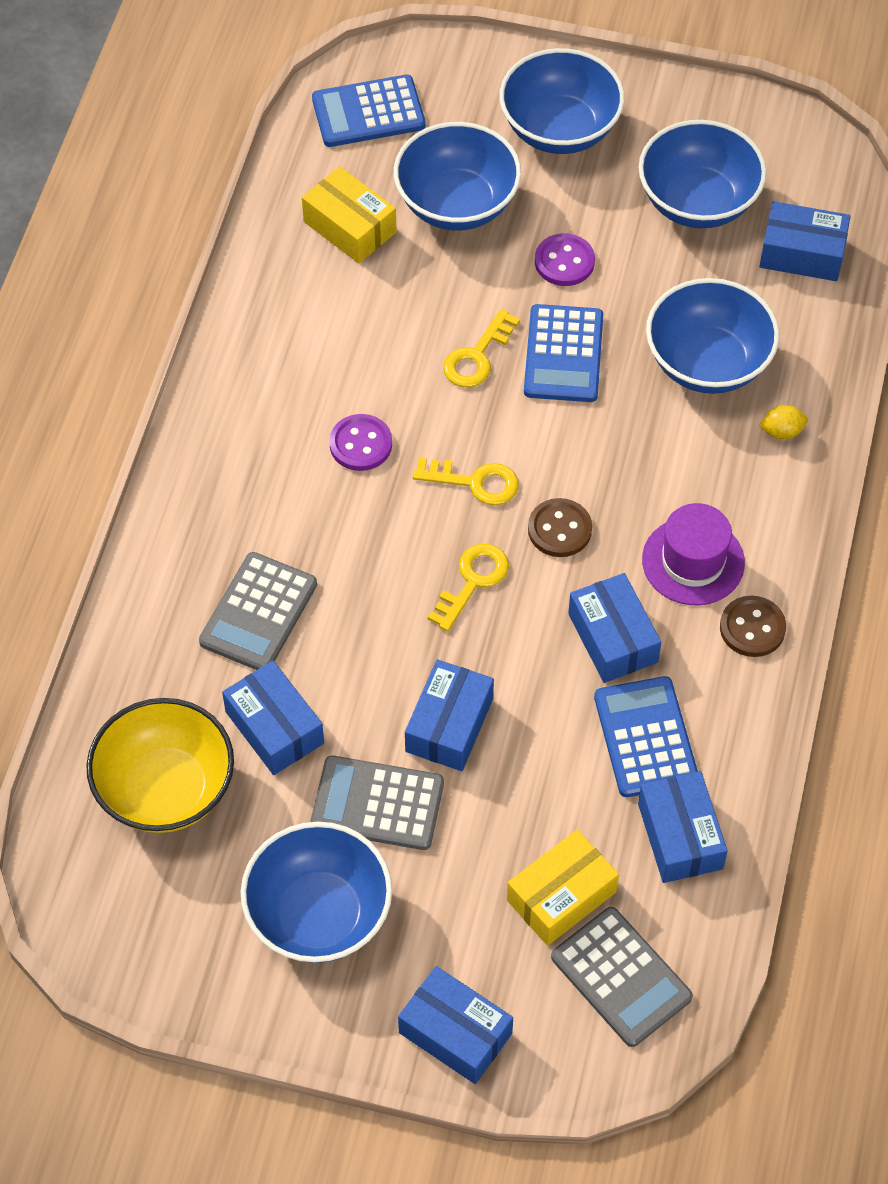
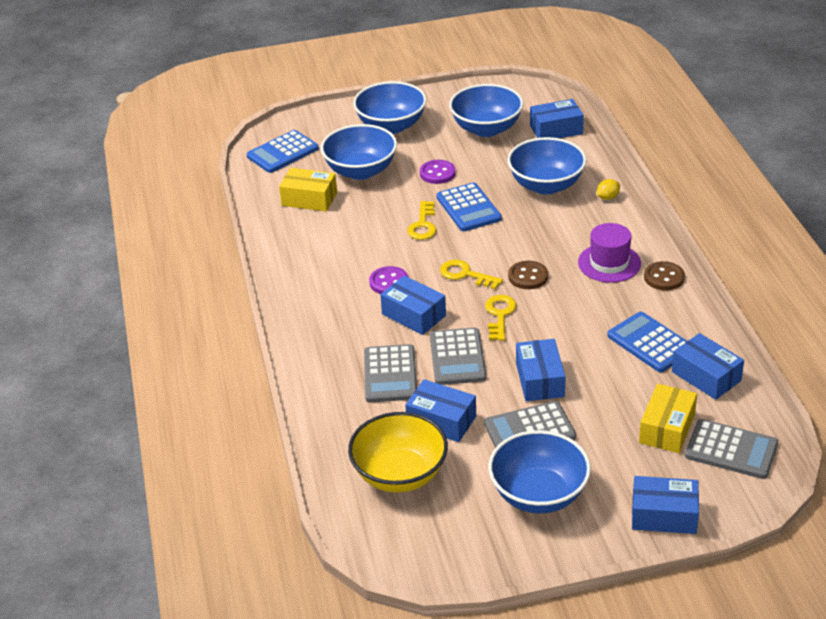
camera: 25 degrees left, 20 degrees down
(366, 628) = (457, 357): none -> grey calculator
(475, 482) = (465, 274): yellow key -> yellow key turned 135 degrees counterclockwise
(612, 638) = (595, 309): blue box -> blue box (414, 315)

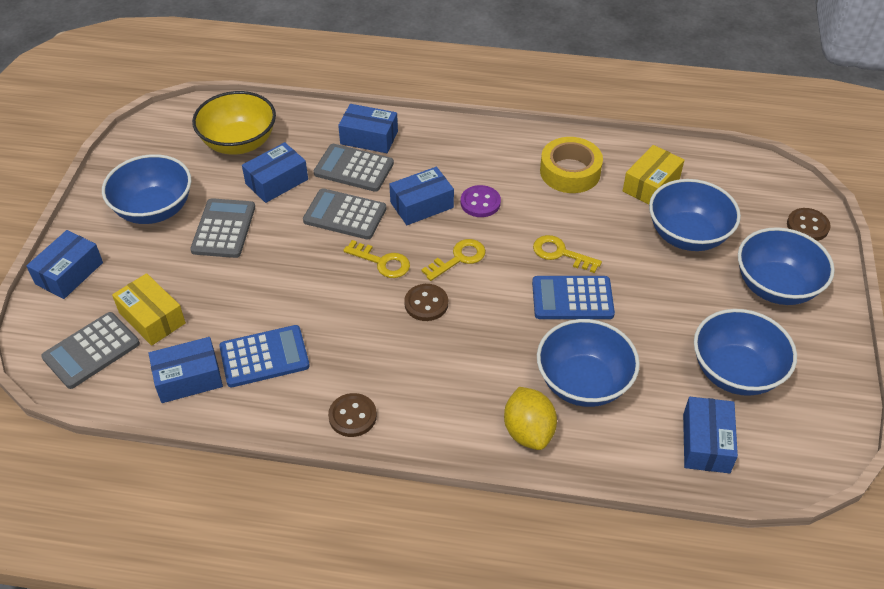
camera: 110 degrees right, 10 degrees up
(282, 152) = (751, 186): blue calculator -> none
(315, 122) = (807, 226): none -> brown button
(317, 244) = (570, 172): none -> yellow tape
(437, 173) = (654, 295): purple button -> none
(540, 380) = (276, 257): blue box -> blue box (369, 137)
(607, 197) = (528, 432): yellow lemon -> yellow lemon, size x1.92
(609, 263) = (406, 379): purple hat -> none

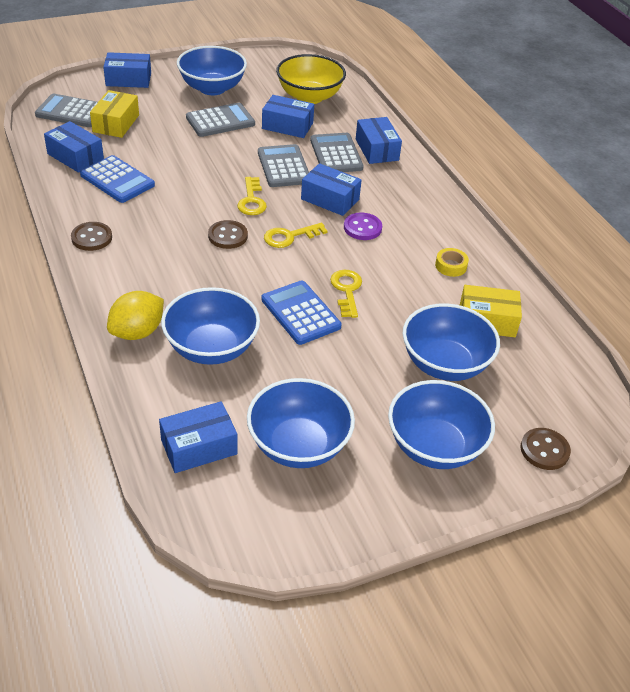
camera: 55 degrees right, 5 degrees down
(459, 258) = (290, 237): yellow key -> yellow key turned 135 degrees clockwise
(570, 172) = (451, 266): yellow tape -> yellow tape, size x0.52

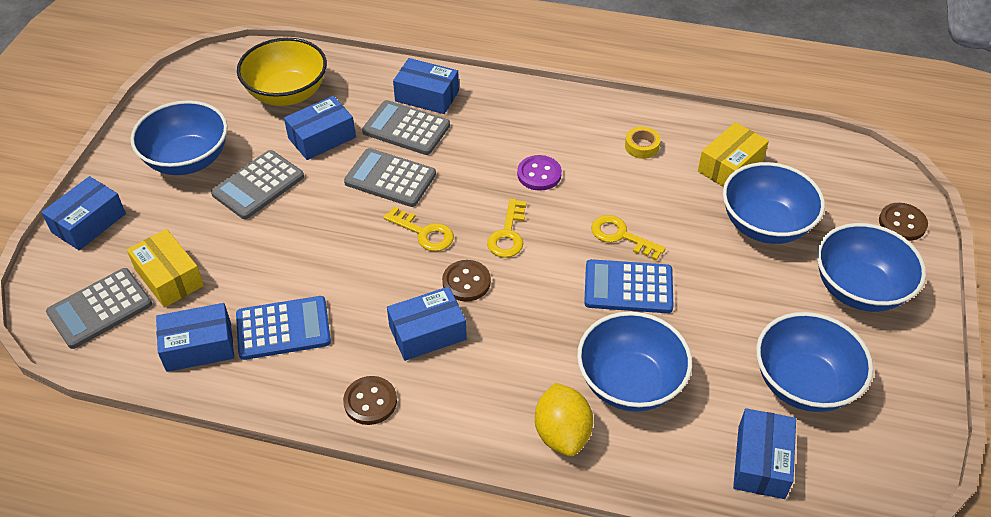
camera: 50 degrees left, 5 degrees up
(220, 121) = (258, 185): grey calculator -> grey calculator turned 150 degrees counterclockwise
(330, 199) = (475, 173): blue box -> blue box (427, 333)

